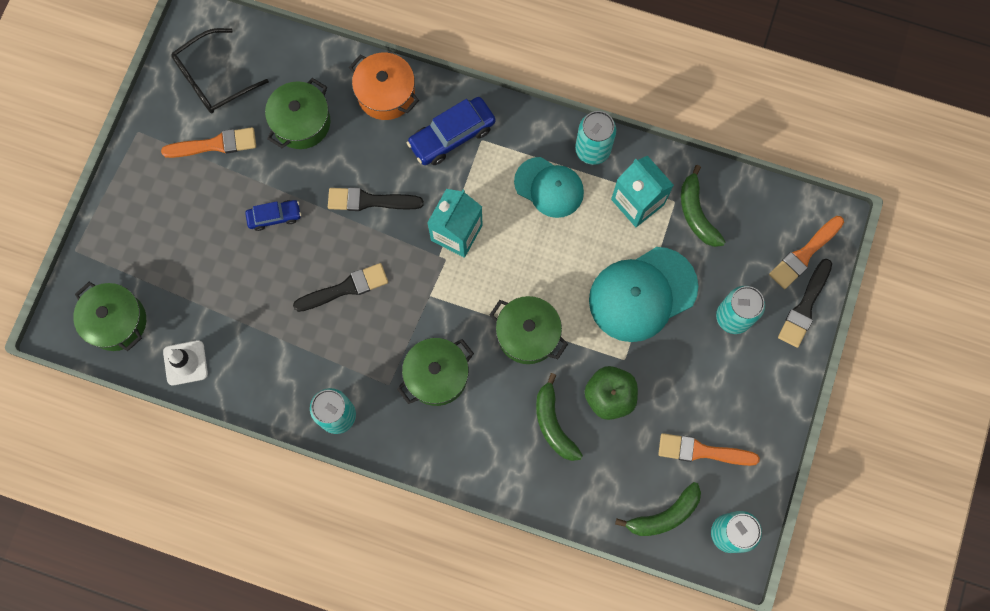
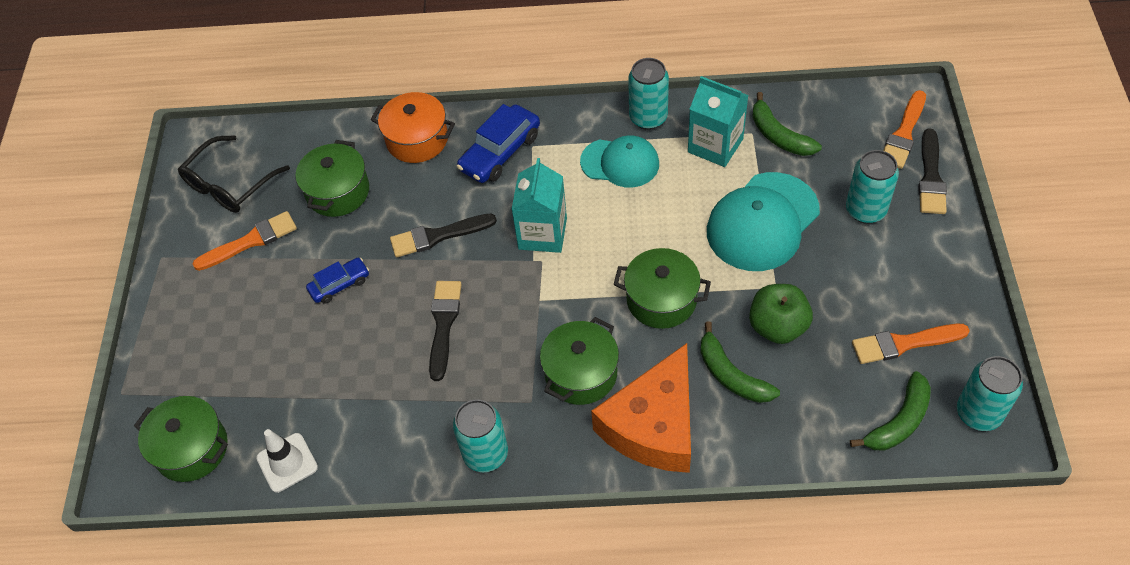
camera: 15 degrees left, 20 degrees down
(345, 288) = (444, 325): black brush -> black brush turned 45 degrees counterclockwise
(475, 442) = (653, 425): none -> orange cheese

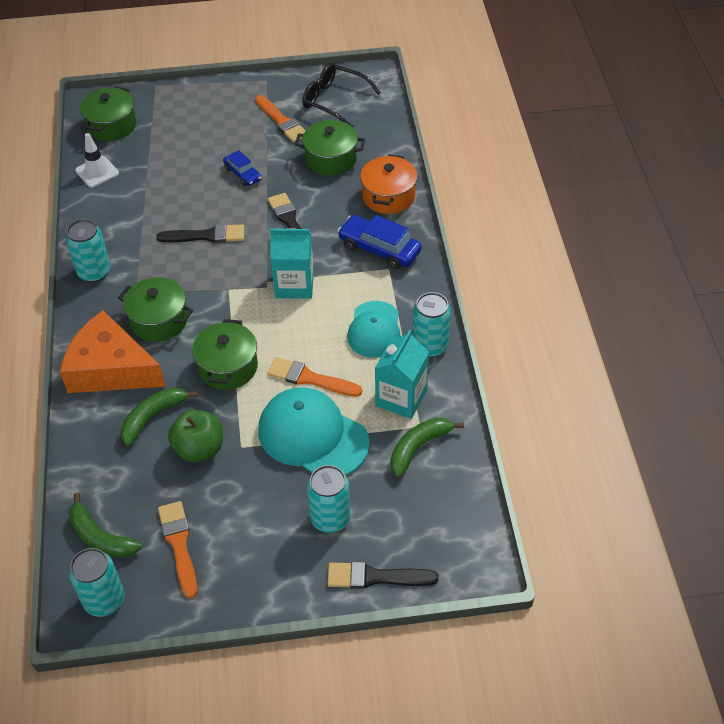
camera: 80 degrees right, 5 degrees down
(903, 133) = (432, 555): orange brush -> orange brush (310, 378)

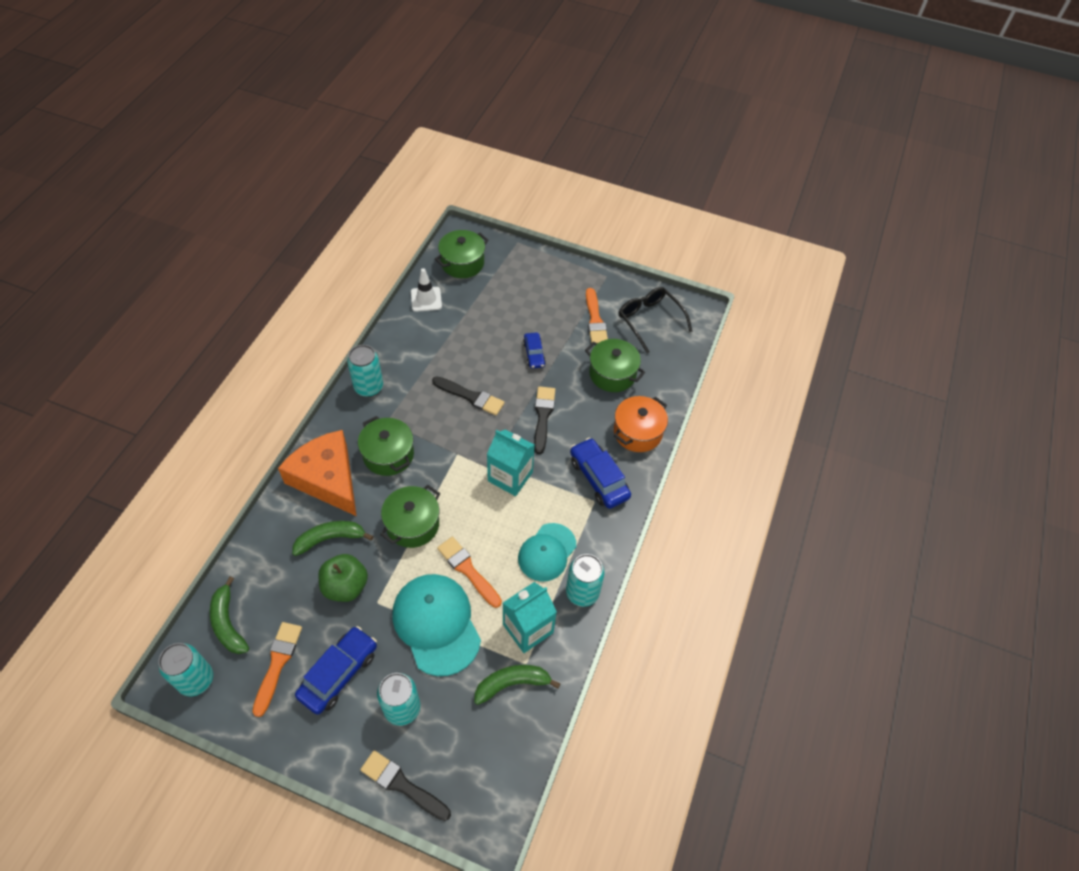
camera: 25 degrees right, 5 degrees up
(247, 522) = (339, 673): none -> blue car

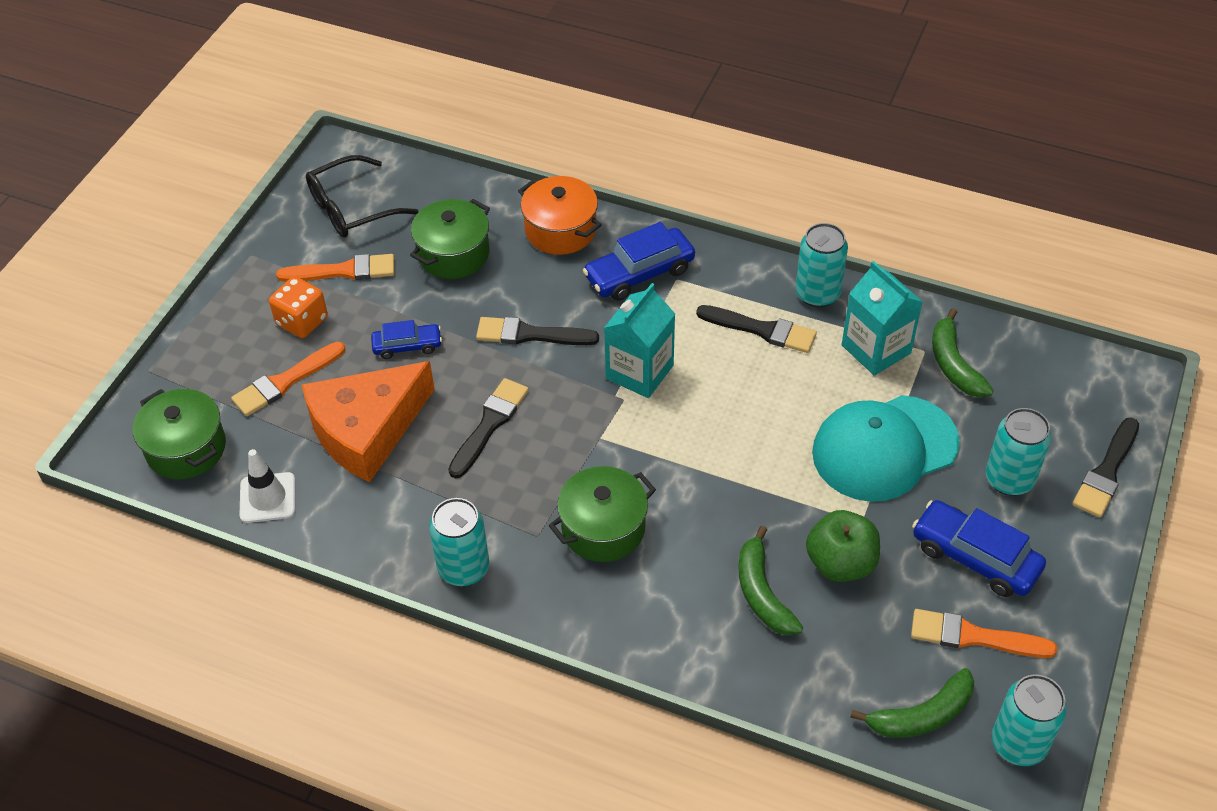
camera: 85 degrees left, 5 degrees down
(327, 478) = (651, 610): orange cheese -> orange cheese (366, 430)
(412, 524) = (729, 487): green pot -> none
(468, 570) = (798, 416): orange brush -> orange brush (285, 381)
(547, 552) = (761, 330): turquoise cap -> black brush
(554, 304) = (302, 321): none -> orange dice

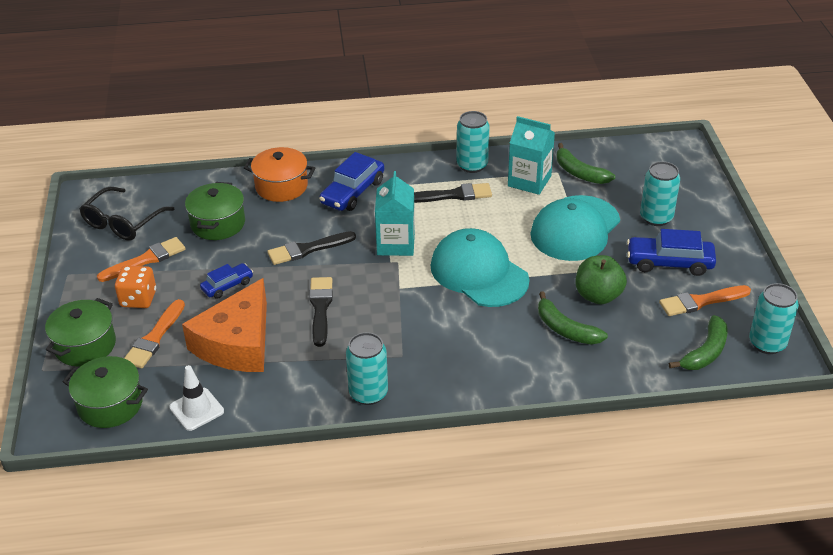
camera: 30 degrees left, 10 degrees down
(603, 528) = (441, 335): green pot -> green pot (85, 345)
(712, 460) = (479, 273): none -> turquoise cap
(1106, 471) = (704, 194): black brush -> none

